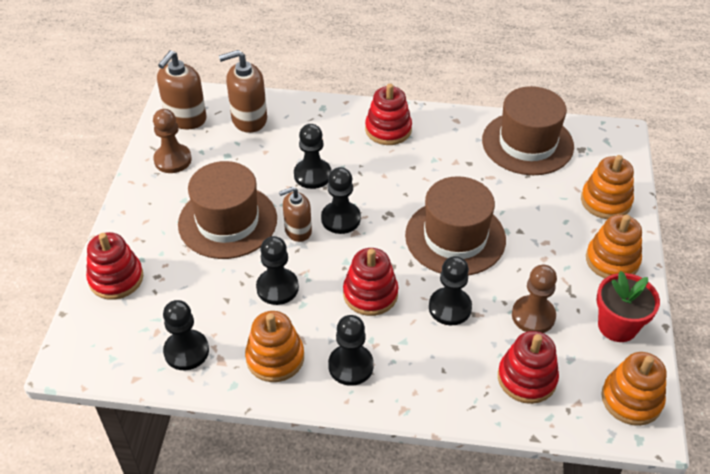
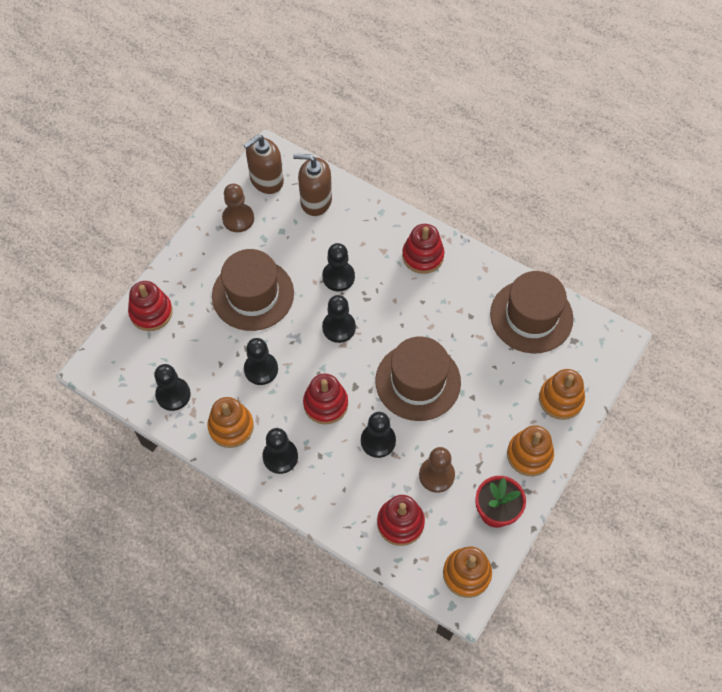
camera: 25 degrees right, 15 degrees up
(298, 230) = (301, 325): brown soap dispenser -> none

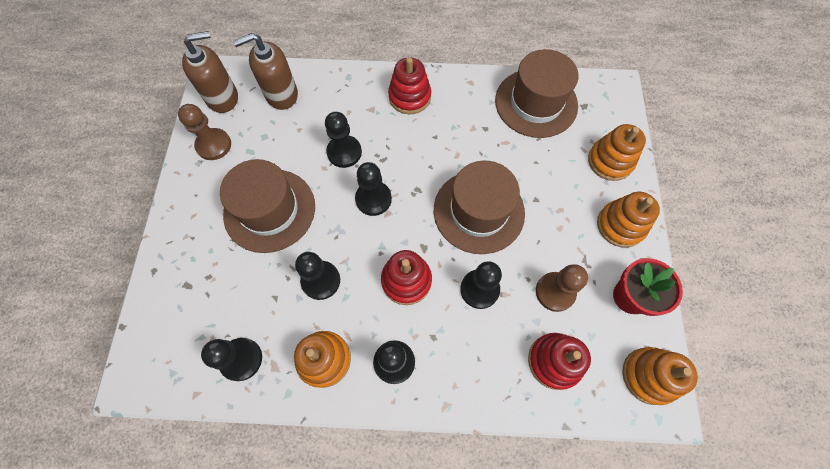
camera: 30 degrees left, 5 degrees up
(151, 312) = (170, 283): red stacking toy -> none
(266, 180) = (222, 97): brown soap dispenser -> brown soap dispenser turned 135 degrees counterclockwise

